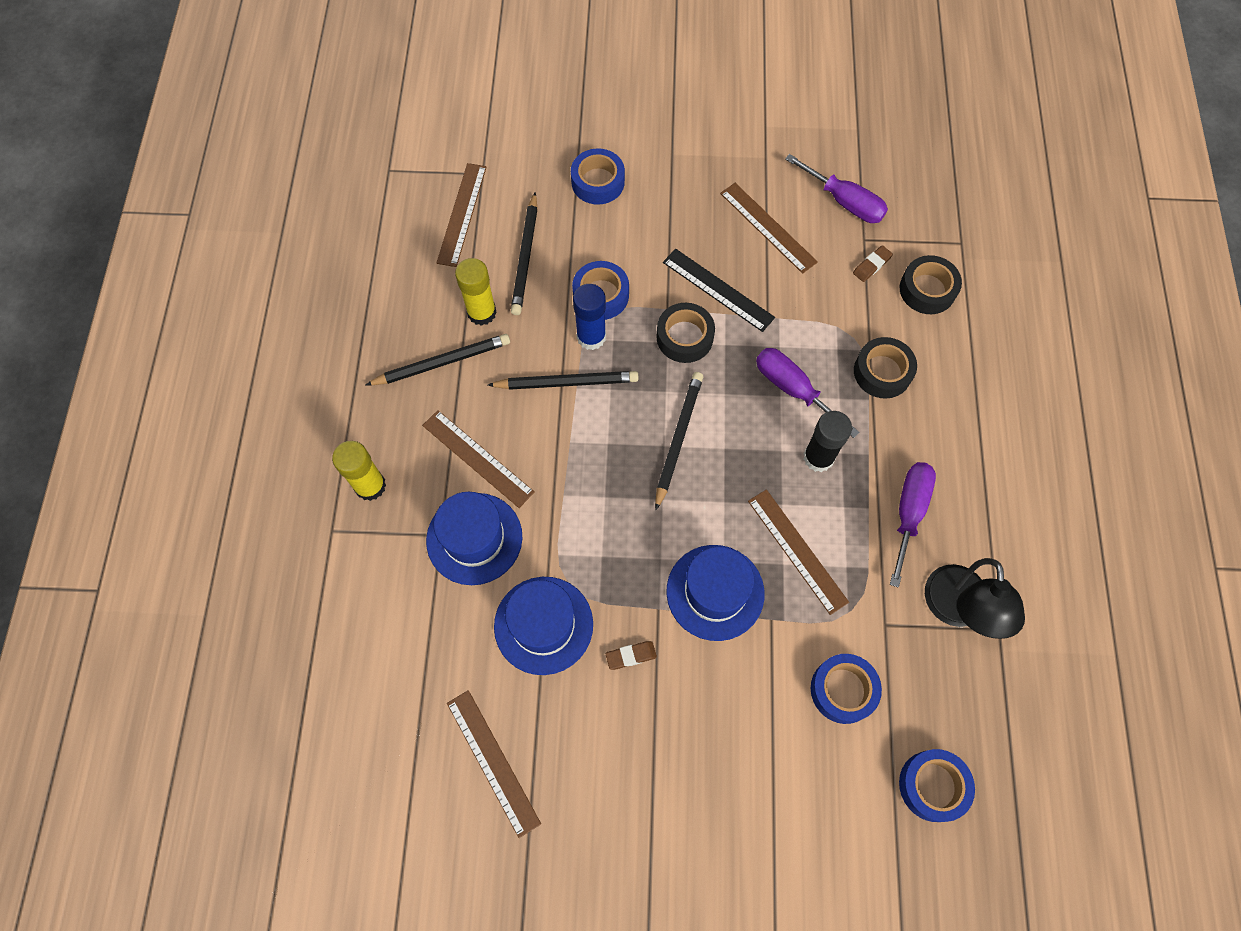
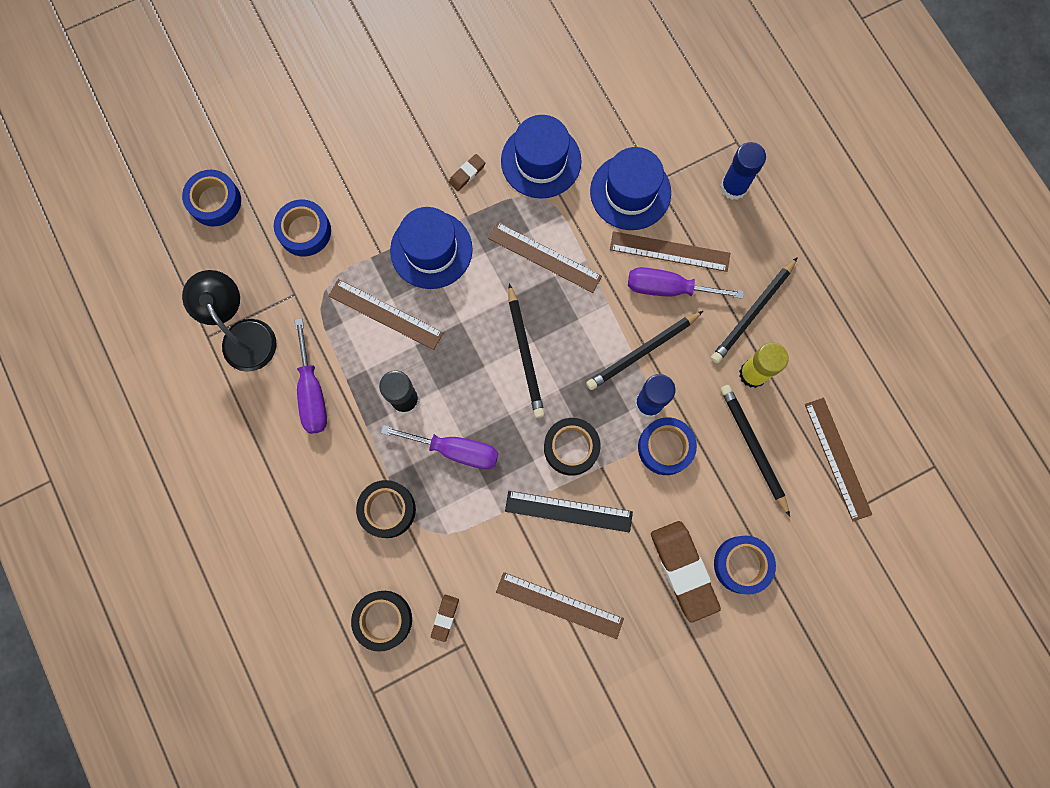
camera: 150 degrees right, 10 degrees up
(370, 486) = (733, 187): yellow glue stick -> blue glue stick
(493, 762) = (519, 60): brown ruler -> brown ruler (544, 257)
(648, 201) = (683, 570): none -> brown eraser
(844, 202) = (503, 677): purple screwdriver -> purple screwdriver (668, 288)

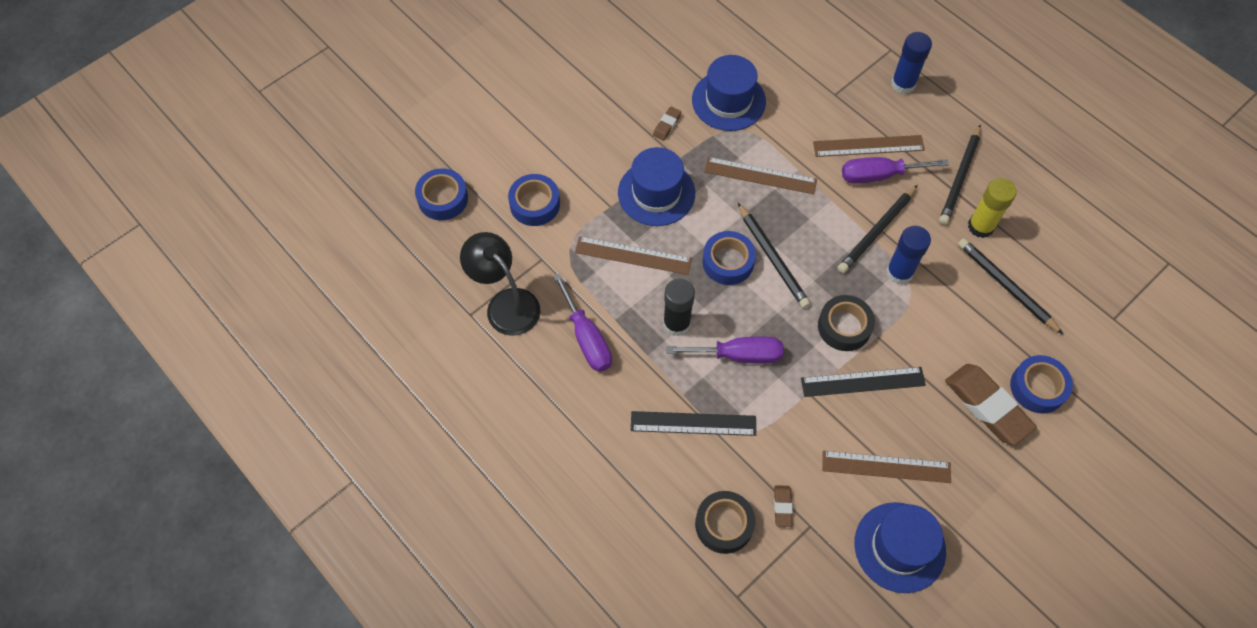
camera: 15 degrees left, 15 degrees down
(387, 509) = (693, 423): black tape -> black ruler
(630, 192) = (816, 107): blue hat -> blue hat (899, 547)
(665, 447) = (928, 305): blue tape -> blue tape (728, 262)
(837, 458) = (1083, 277): brown ruler -> none

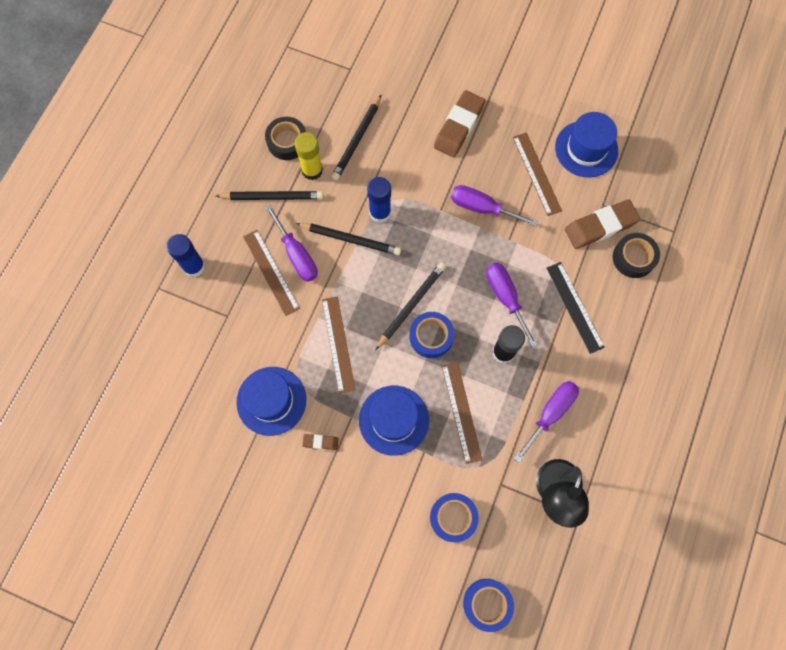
camera: 115 degrees left, 10 degrees up
(782, 507) = (600, 226): brown eraser -> brown eraser, size x2.19
(844, 327) = (444, 234): black tape -> black tape (287, 142)
(863, 382) = (482, 208): black ruler -> purple screwdriver
(1037, 387) = (428, 101): blue tape -> none

